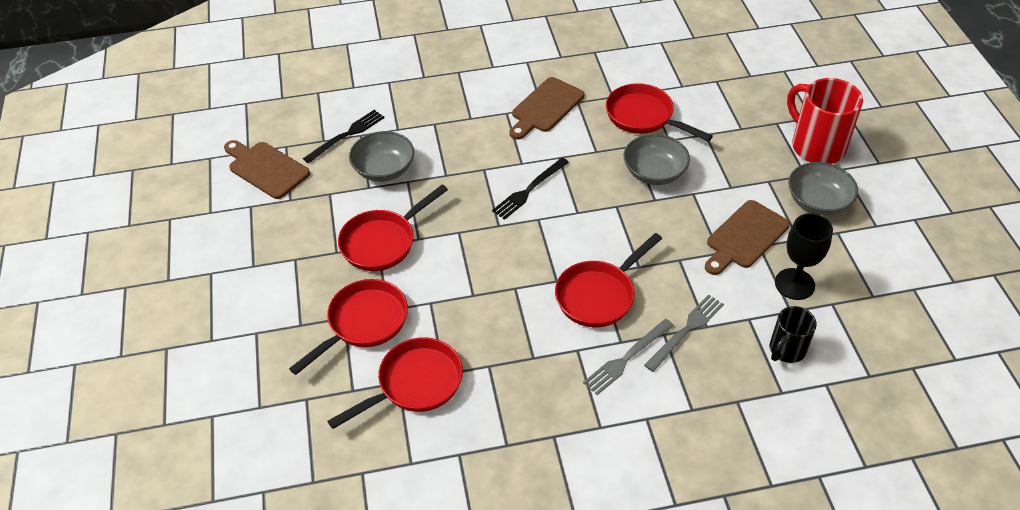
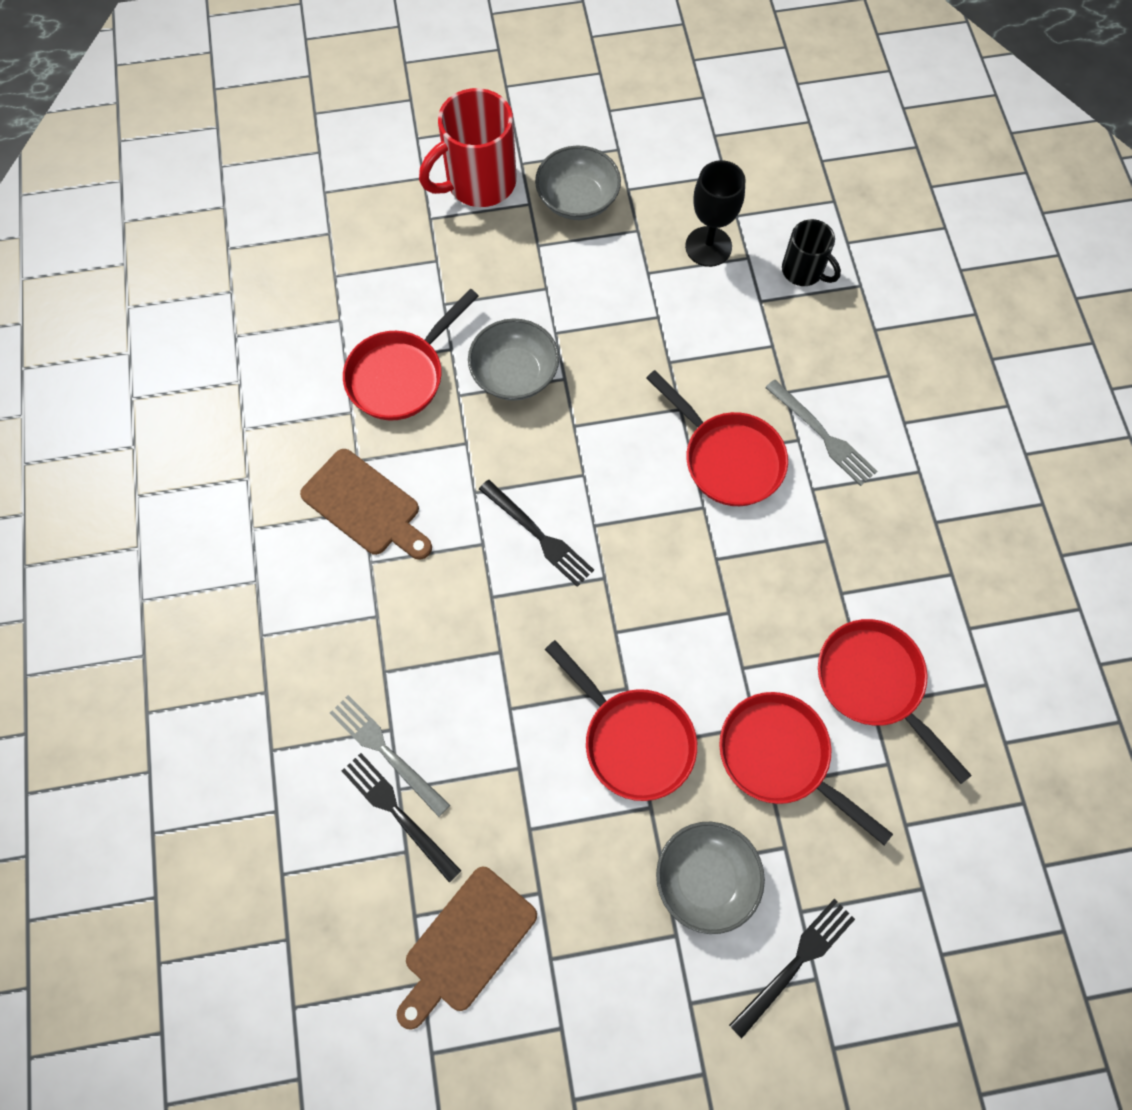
camera: 90 degrees left, 20 degrees up
(223, 328) = (795, 963): none -> black fork
(384, 169) = (482, 746): grey bowl -> grey bowl (705, 879)
(686, 331) = (780, 368): grey fork -> grey fork (386, 752)
(745, 237) = (633, 286): brown cutting board -> none

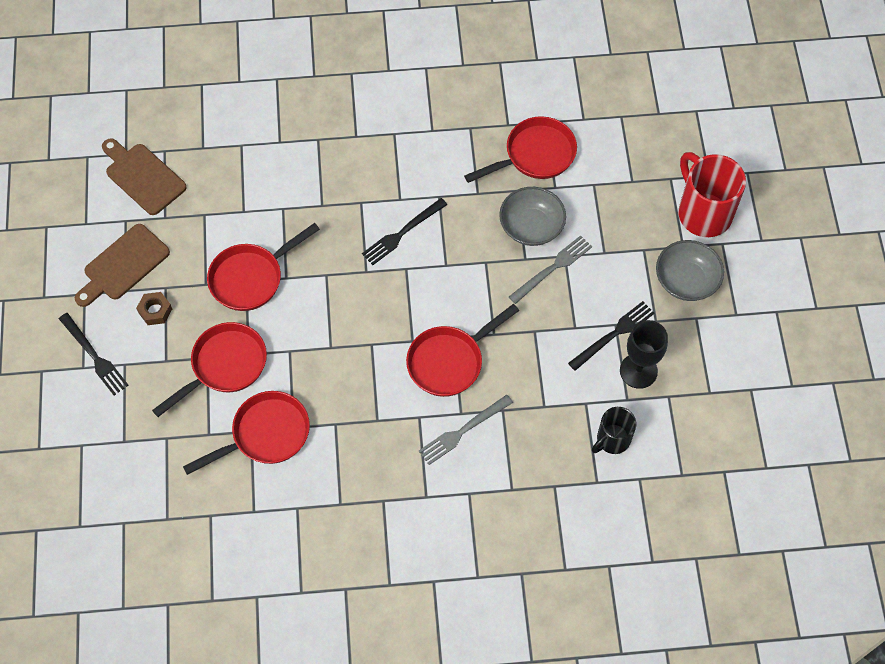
camera: 95 degrees right, 5 degrees down
(365, 506) = (435, 131): brown cutting board -> brown cutting board (123, 265)
(386, 752) = (266, 139): grey fork -> grey fork (552, 268)
(398, 813) = (227, 144): black fork -> black fork (613, 334)
(401, 375) = (535, 155): red pan -> red pan turned 105 degrees clockwise
(705, 879) = (155, 311): grey bowl -> brown nut

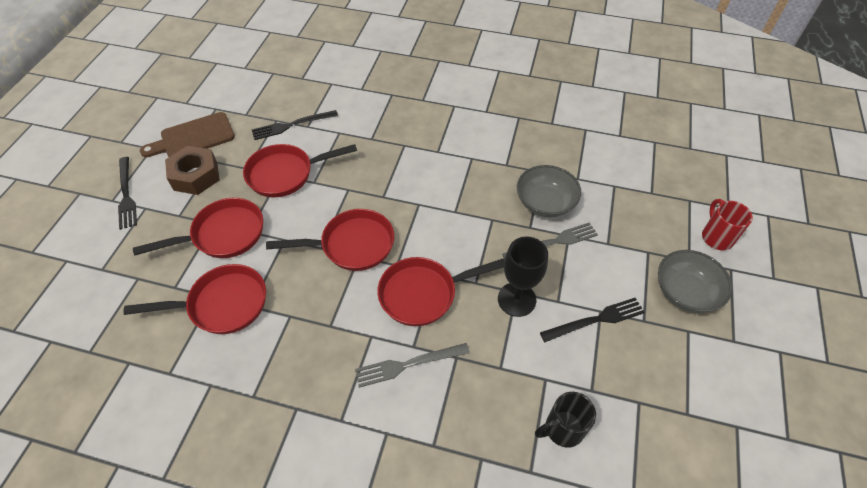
camera: 20 degrees right, 10 degrees down
(143, 176) = (247, 84): brown cutting board -> none
(155, 311) = (195, 176): brown nut -> brown nut, size x1.71
(402, 233) = (428, 176): black fork -> black fork (292, 125)
(535, 155) = (567, 150): red pan -> red pan (352, 245)
(638, 371) = (612, 364): black goblet -> black goblet (516, 299)
(703, 212) = (716, 237): red mug -> red mug, size x0.58

